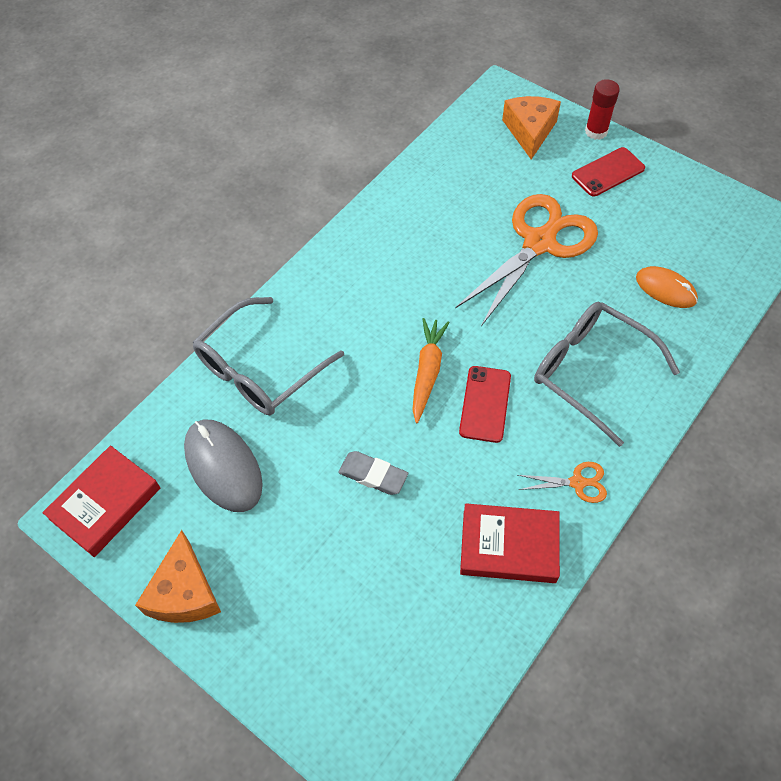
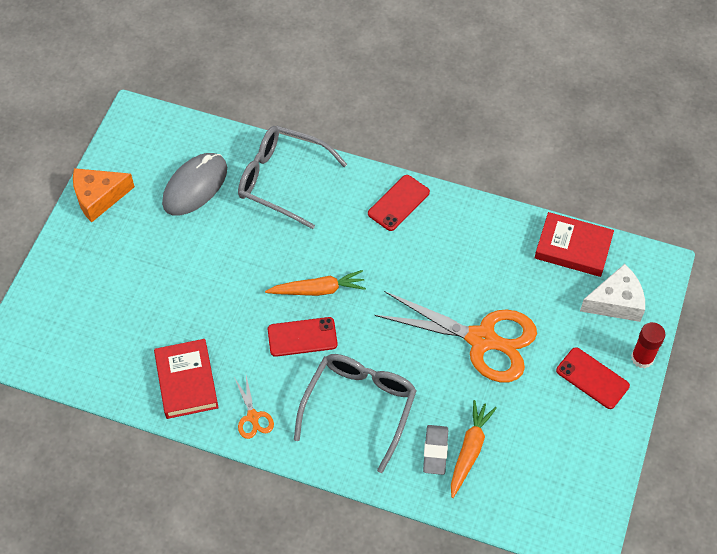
camera: 70 degrees right, 0 degrees up
(105, 503) = (147, 130): red book -> red book (573, 248)
(343, 266) = (398, 203): none -> red phone
(373, 475) = (217, 279): grey eraser -> grey eraser (435, 451)
(530, 131) = (616, 302): orange cheese -> white cheese
(665, 289) = (469, 450): orange mouse -> orange carrot

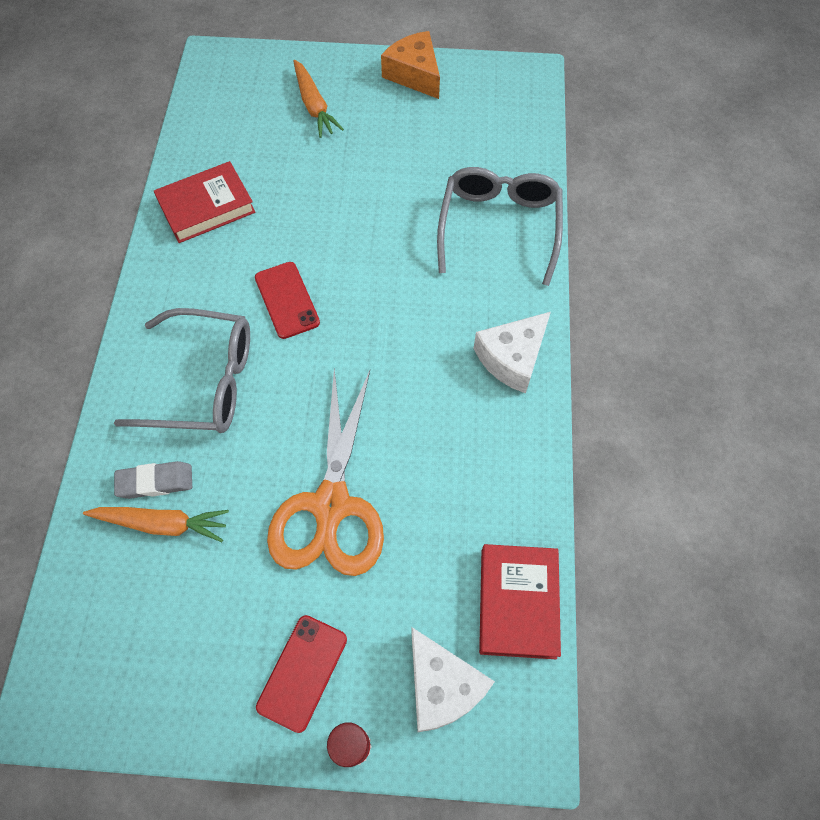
camera: 75 degrees right, 5 degrees up
(195, 186) = (459, 149): grey mouse -> none
(253, 417) = (173, 278): orange scissors -> none
(318, 290) = (356, 300): orange carrot -> orange carrot (314, 106)
(398, 203) = (512, 358): red phone -> white cheese

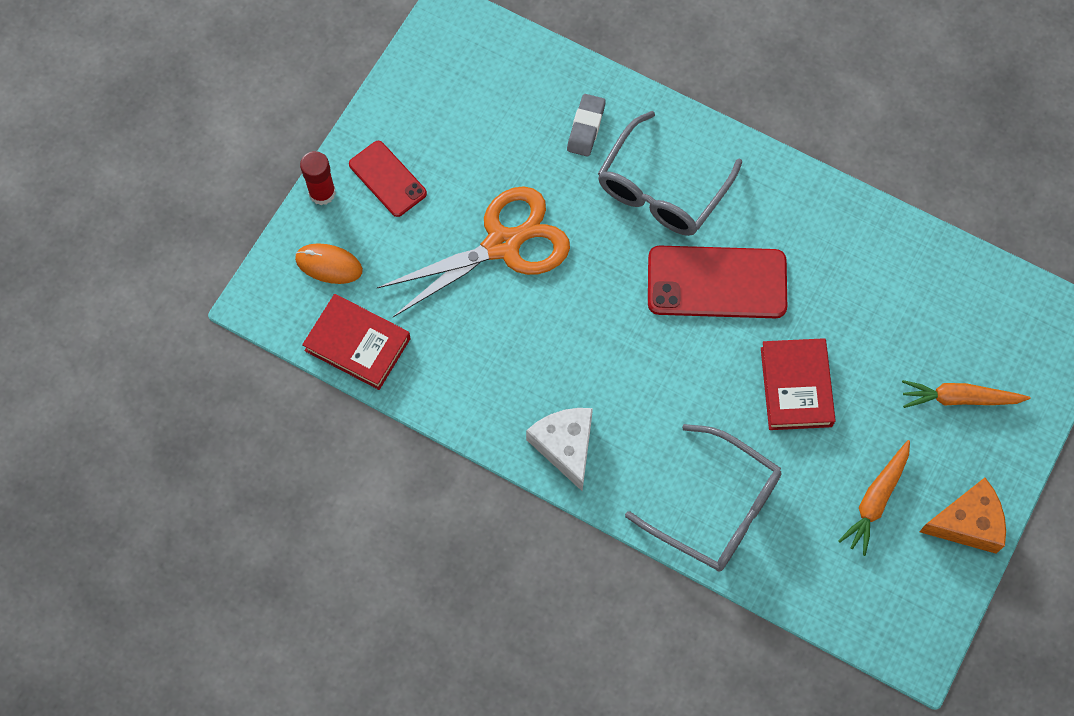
camera: 115 degrees right, 5 degrees up
(162, 524) = (548, 122): orange carrot -> orange carrot (876, 500)
(206, 207) = (859, 250): red book -> red book (796, 387)
(287, 300) = (717, 282): red phone -> red phone, size x1.69
(331, 505) = (503, 245): orange scissors -> orange scissors turned 120 degrees clockwise
(442, 686) = (329, 265): white cheese -> orange mouse

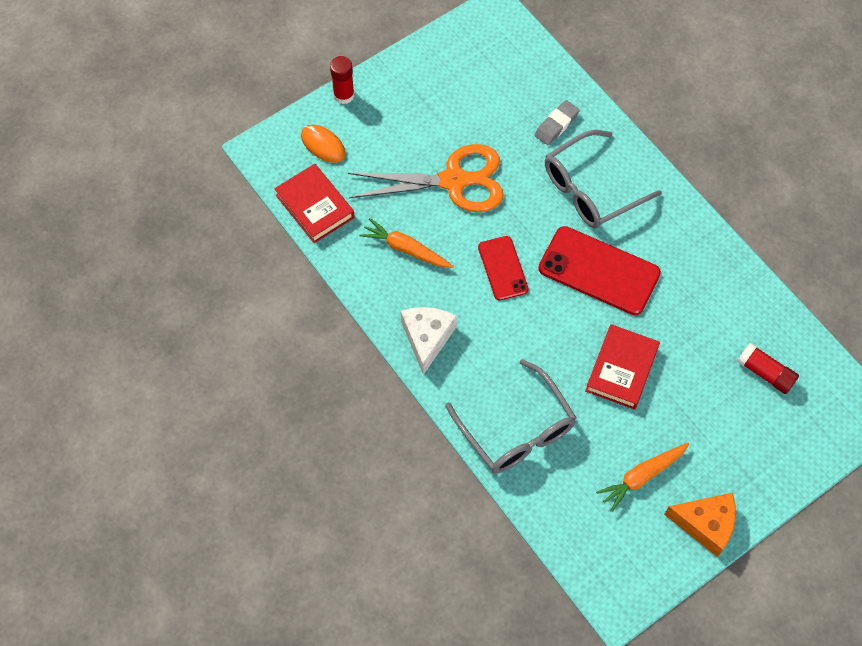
camera: 25 degrees right, 5 degrees down
(387, 179) = (394, 104): red phone -> red phone (503, 268)
(949, 323) = (765, 373): none -> red glue stick
(959, 398) = (745, 431): orange carrot -> orange carrot (406, 249)

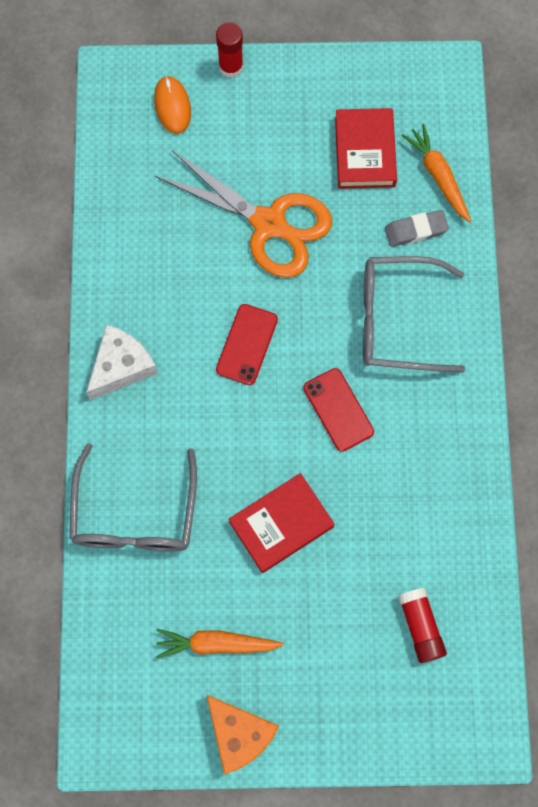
camera: 35 degrees right, 10 degrees up
(315, 206) = (118, 164): red book -> red book (365, 152)
(406, 249) = (170, 263): orange carrot -> orange carrot (438, 176)
(599, 271) = (338, 410): red phone -> red phone, size x0.59

